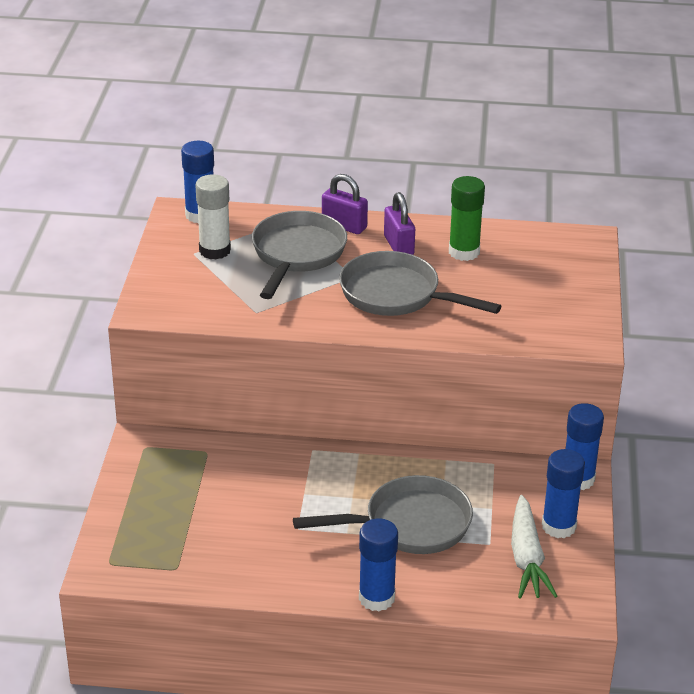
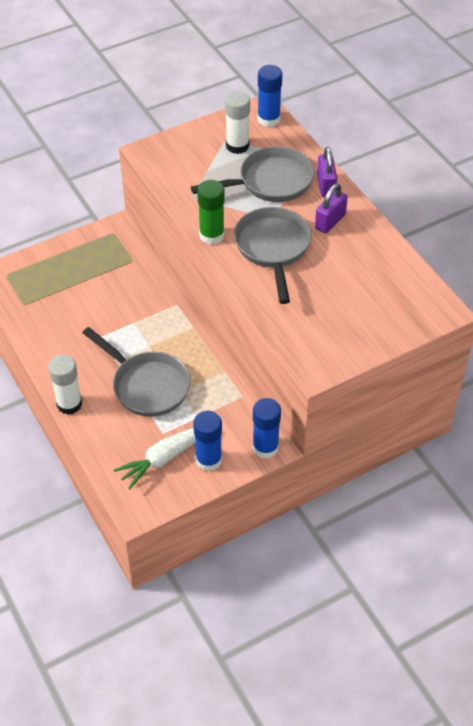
camera: 55 degrees right, 15 degrees up
(376, 598) = (69, 404): blue glue stick -> white glue stick
(464, 252) = (356, 256): green glue stick -> green glue stick (211, 235)

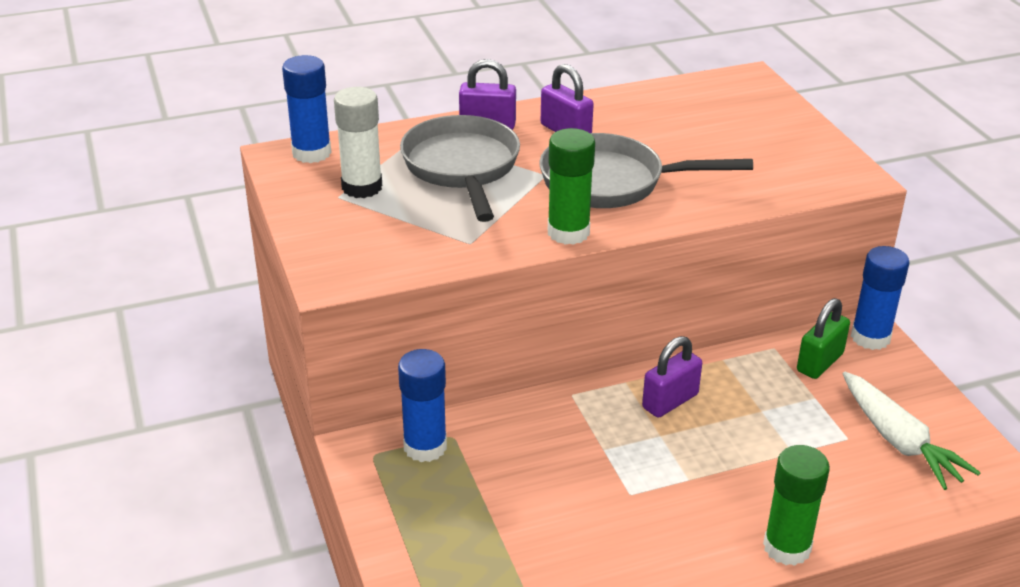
camera: 80 degrees left, 15 degrees down
(69, 404) = (787, 547): white glue stick -> green glue stick
(147, 385) = (748, 446): grey pan -> none
(179, 348) = (670, 401): none -> purple padlock
(208, 460) = (898, 394): blue glue stick -> blue glue stick (425, 447)
(232, 420) = (820, 362): none -> green padlock

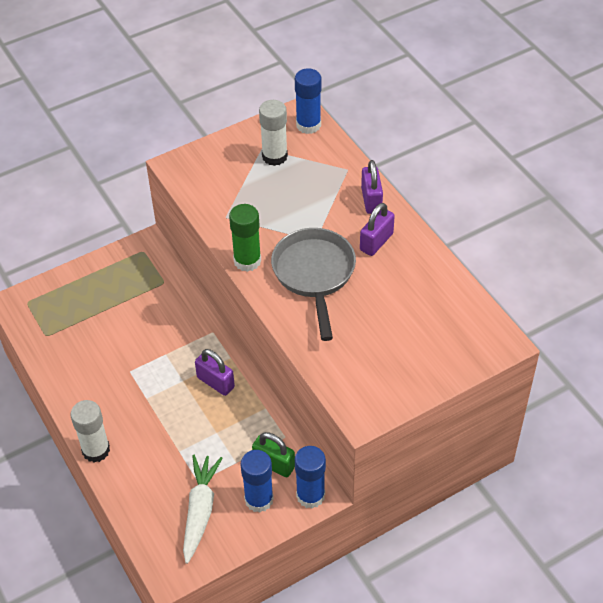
camera: 80 degrees right, 15 degrees up
(425, 447) = (153, 272): blue glue stick -> blue glue stick (259, 499)
(462, 168) = (310, 197): grey pan -> none
(787, 547) = (96, 450): green glue stick -> white glue stick
(898, 441) = (200, 511): white carrot -> white carrot turned 135 degrees clockwise

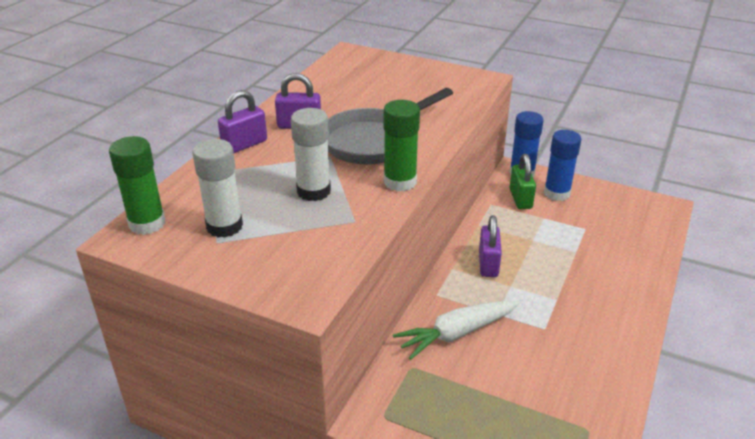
camera: 125 degrees left, 15 degrees down
(96, 450) = (644, 301): white glue stick -> white glue stick (313, 191)
(200, 511) = (604, 216): white carrot -> white carrot (456, 334)
(308, 125) = (147, 223): blue glue stick -> green glue stick

